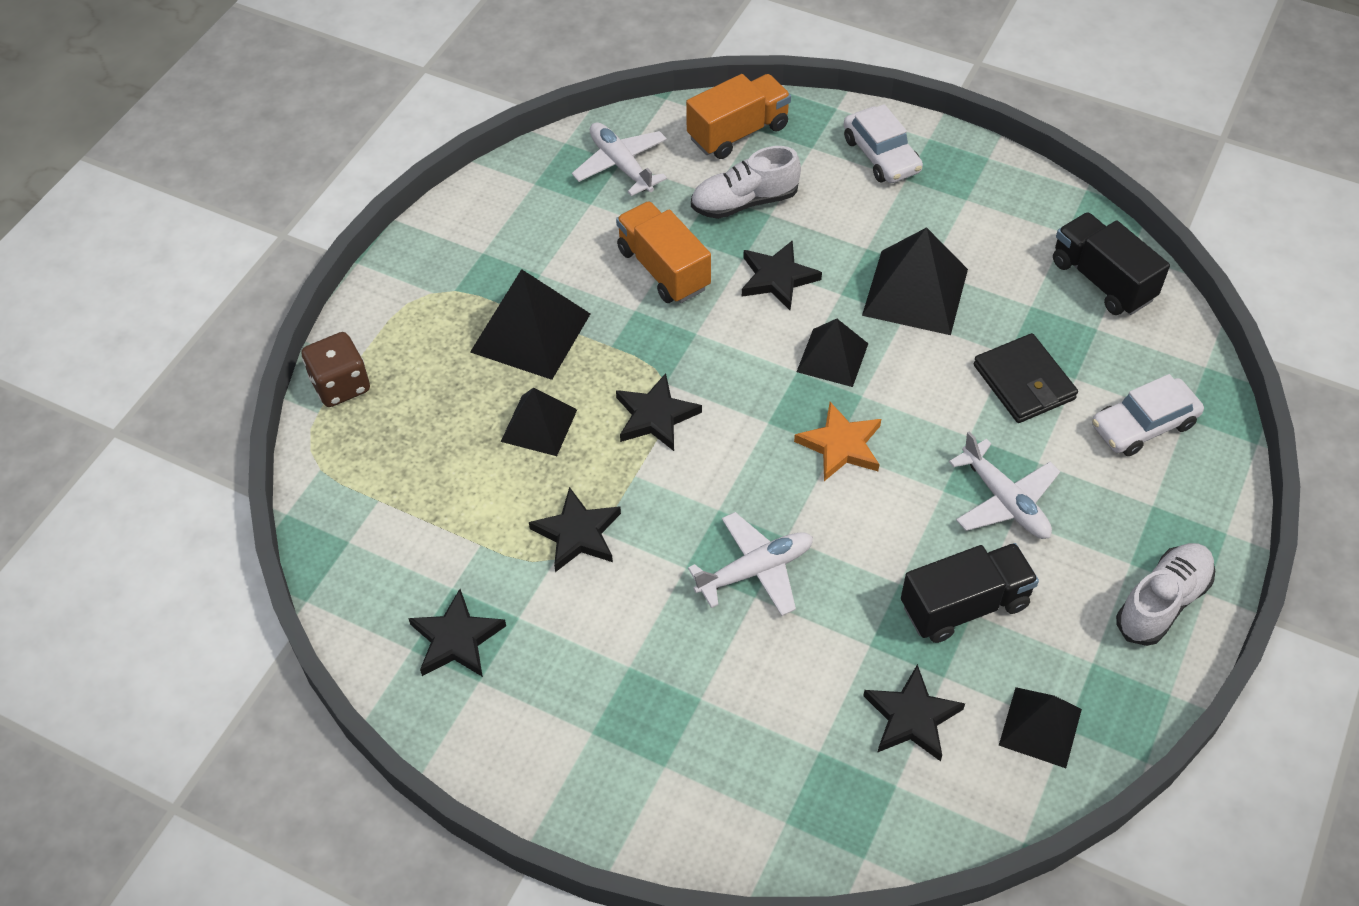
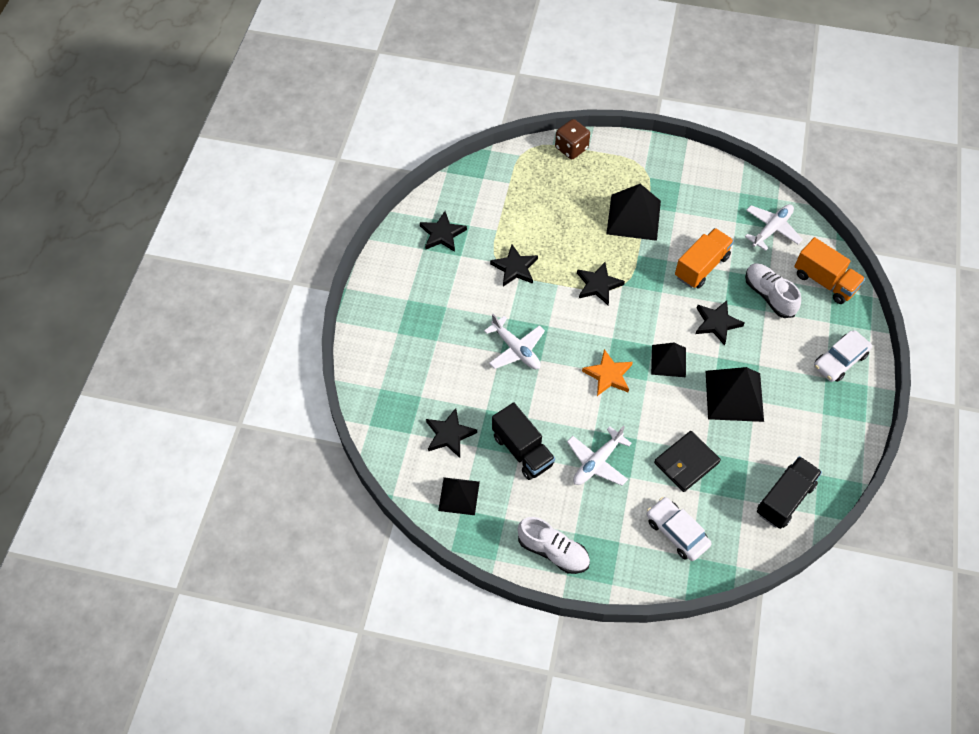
camera: 75 degrees right, 5 degrees up
(539, 425) = (575, 235): black pyramid -> none

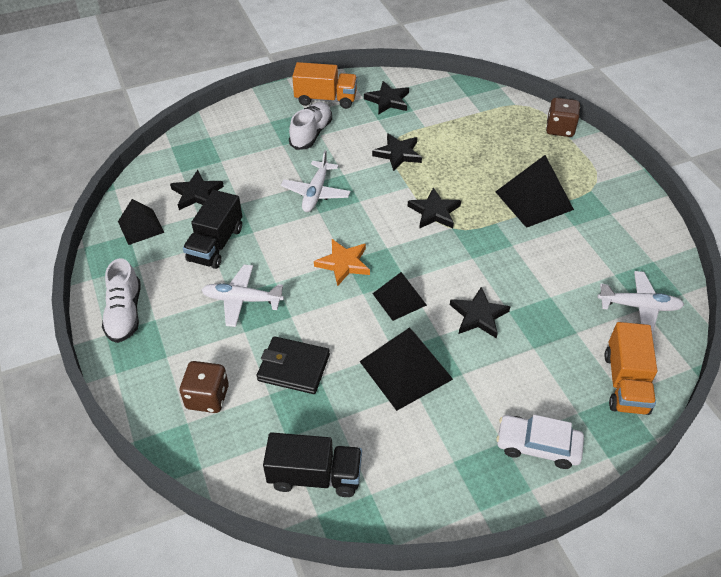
camera: 55 degrees right, 10 degrees down
(677, 532) = (207, 397): white car -> brown dice
(701, 267) = (532, 273): orange truck -> orange truck (326, 99)
(769, 295) = (555, 342): white shoe -> white shoe (311, 134)

